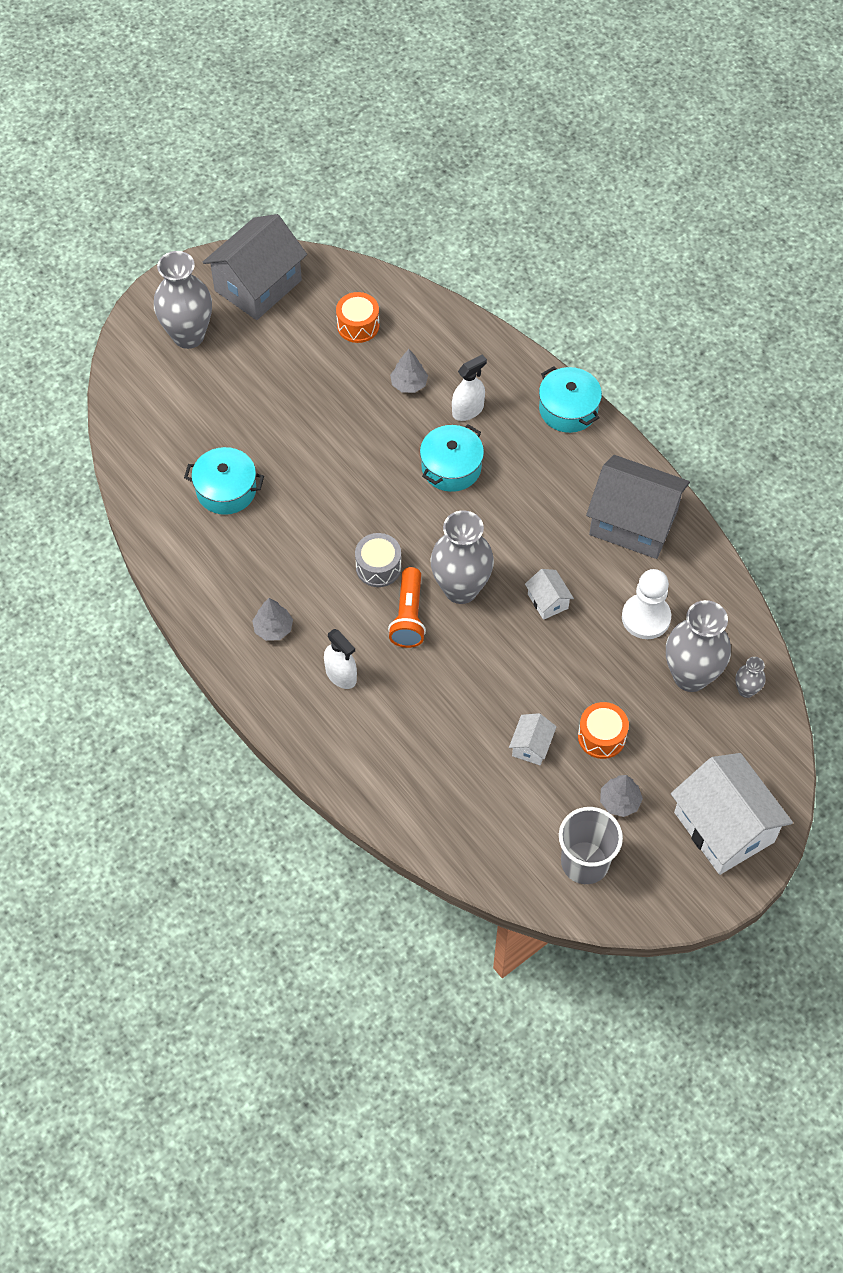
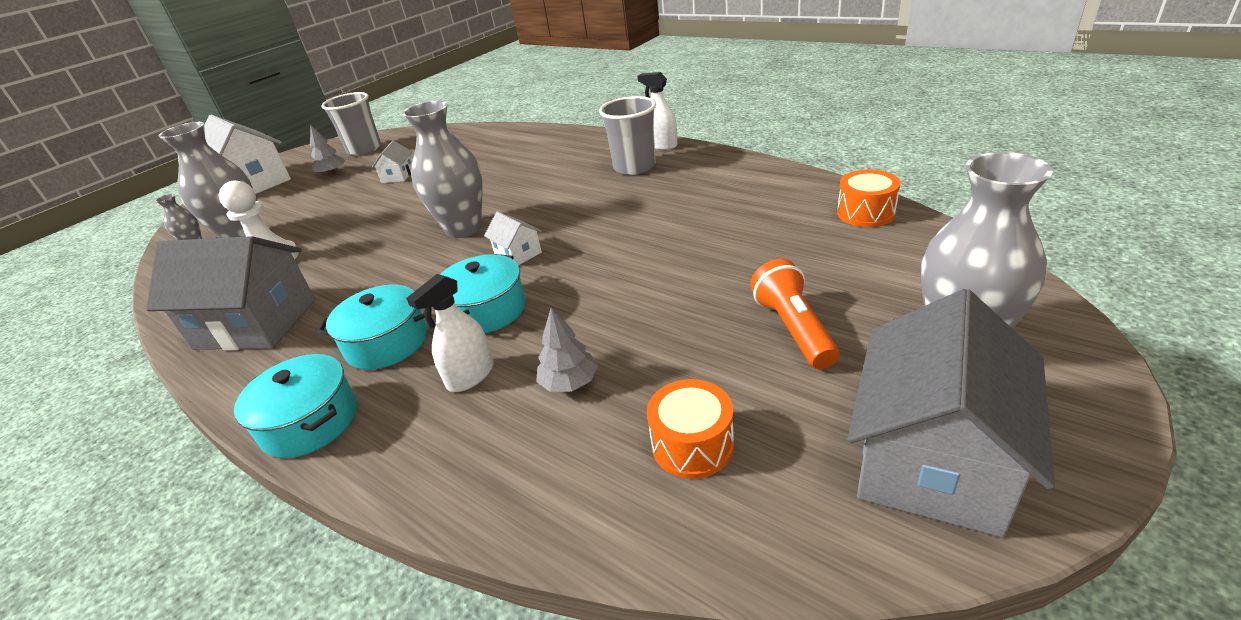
camera: 170 degrees right, 25 degrees down
(226, 490) = (748, 222): turquoise pot -> turquoise pot (387, 342)
(273, 628) = (634, 167): grey tree -> grey cup
(341, 675) = (563, 164): white spray bottle -> white spray bottle (661, 146)
(378, 567) = (552, 219): grey drum -> none
(408, 616) = (512, 202): orange flashlight -> orange flashlight (793, 329)
(547, 601) = (373, 244): white house -> white house (518, 253)
(601, 736) = (338, 193): orange drum -> orange drum (865, 213)

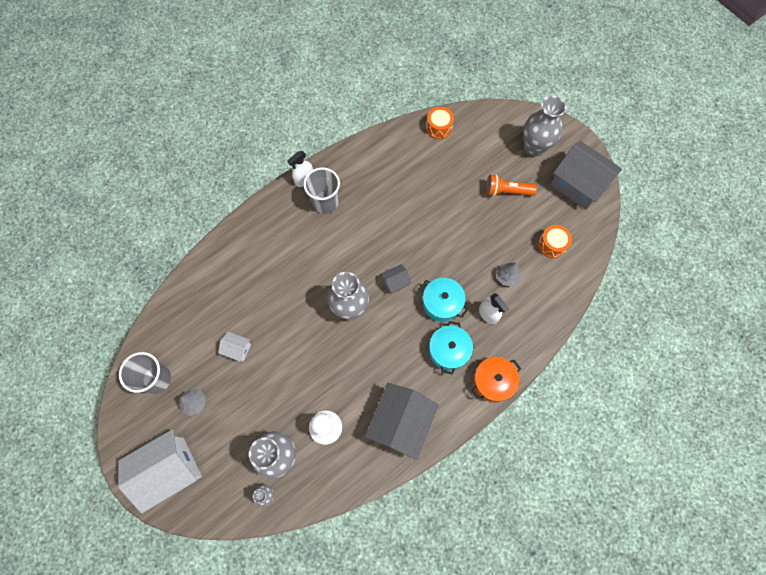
camera: 80 degrees left, 35 degrees up
(310, 422) = (493, 381): turquoise pot -> orange pot
(518, 253) = (395, 282): white house -> grey house

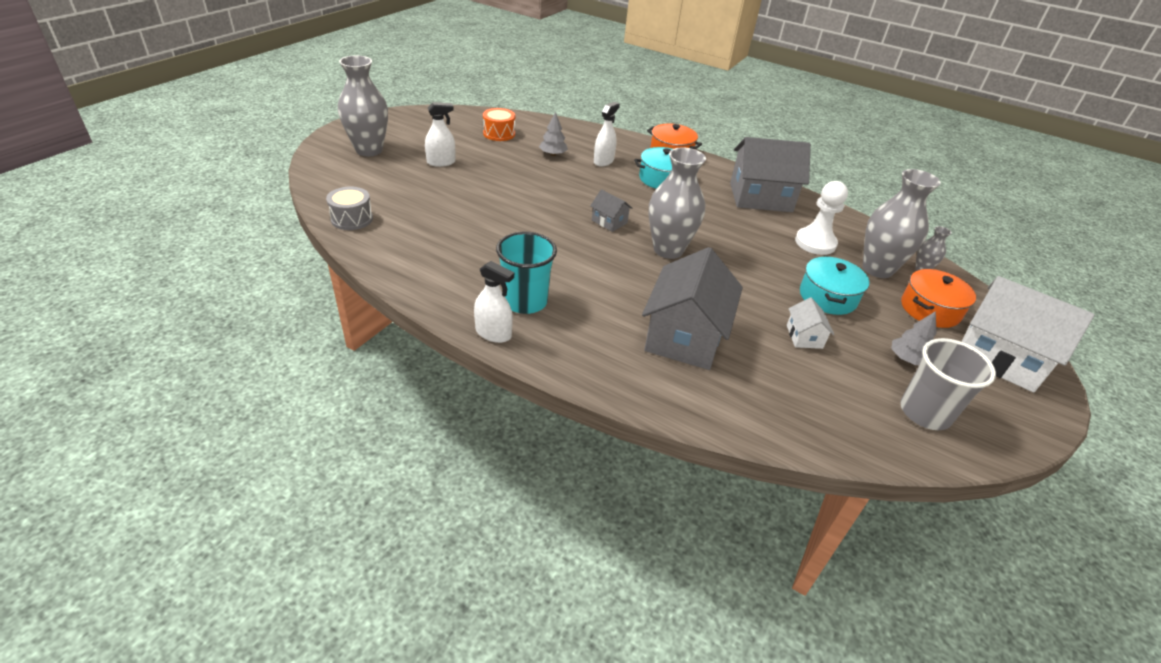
camera: 115 degrees left, 30 degrees down
(226, 460) = (930, 309): none -> orange pot
(325, 202) = (525, 301): grey cup -> turquoise cup
(438, 127) = (352, 219): orange drum -> grey drum
(442, 303) = (612, 188): turquoise pot -> turquoise pot (827, 297)
(506, 191) = (441, 162): orange flashlight -> white spray bottle
(578, 184) = (414, 124): grey house -> grey house (684, 336)

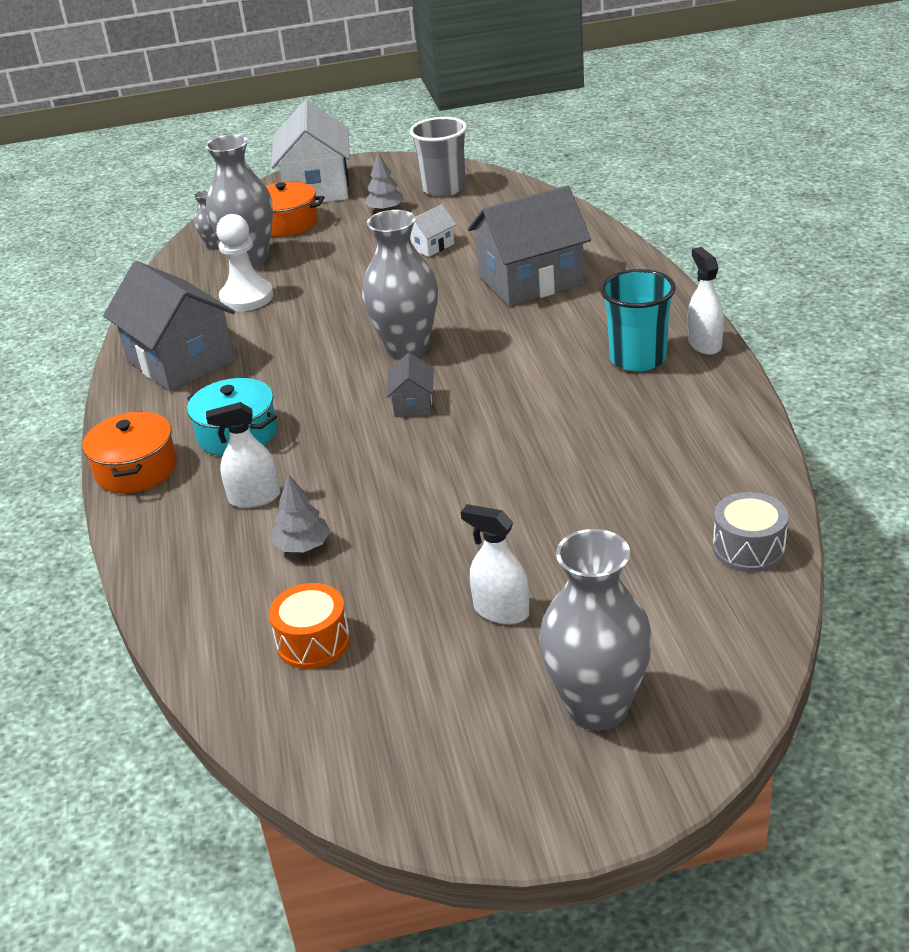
camera: 125 degrees left, 5 degrees down
(827, 297) = (347, 259): turquoise pot -> none

